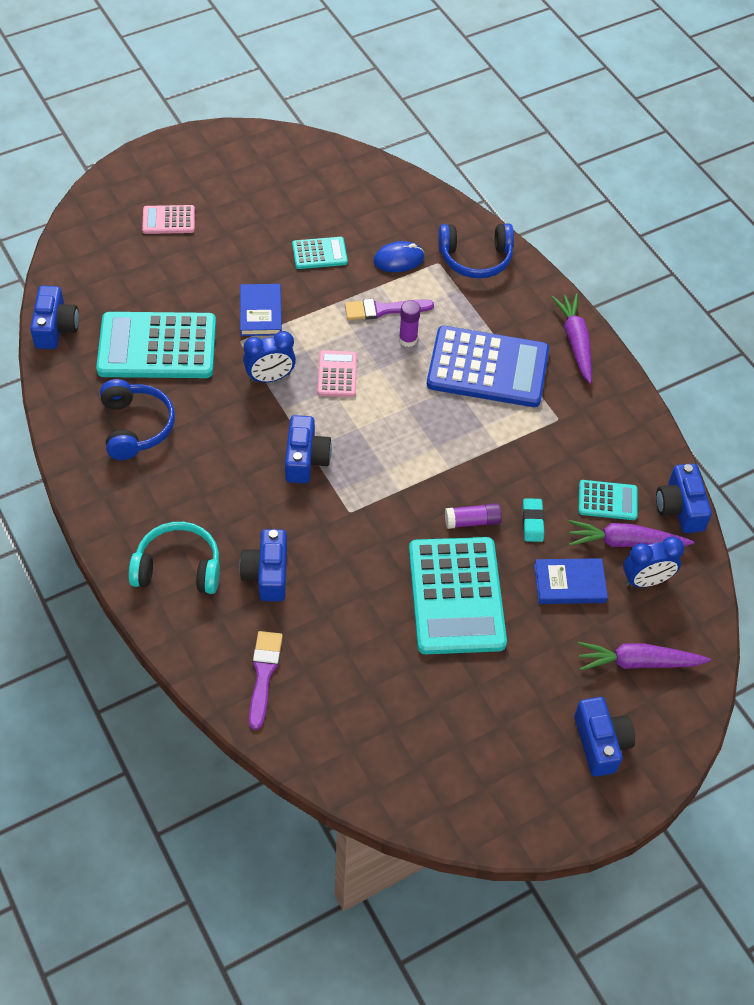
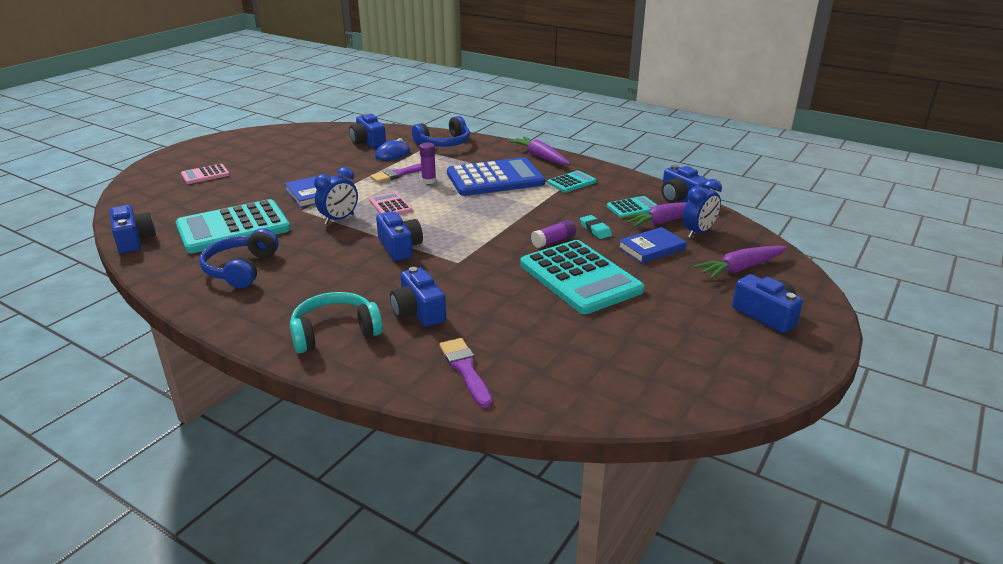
camera: 25 degrees left, 25 degrees down
(136, 426) = (241, 269): blue headphones -> blue headphones turned 135 degrees counterclockwise
(319, 253) = (334, 163): turquoise calculator -> turquoise calculator (571, 182)
(385, 217) = (368, 142): none -> blue camera

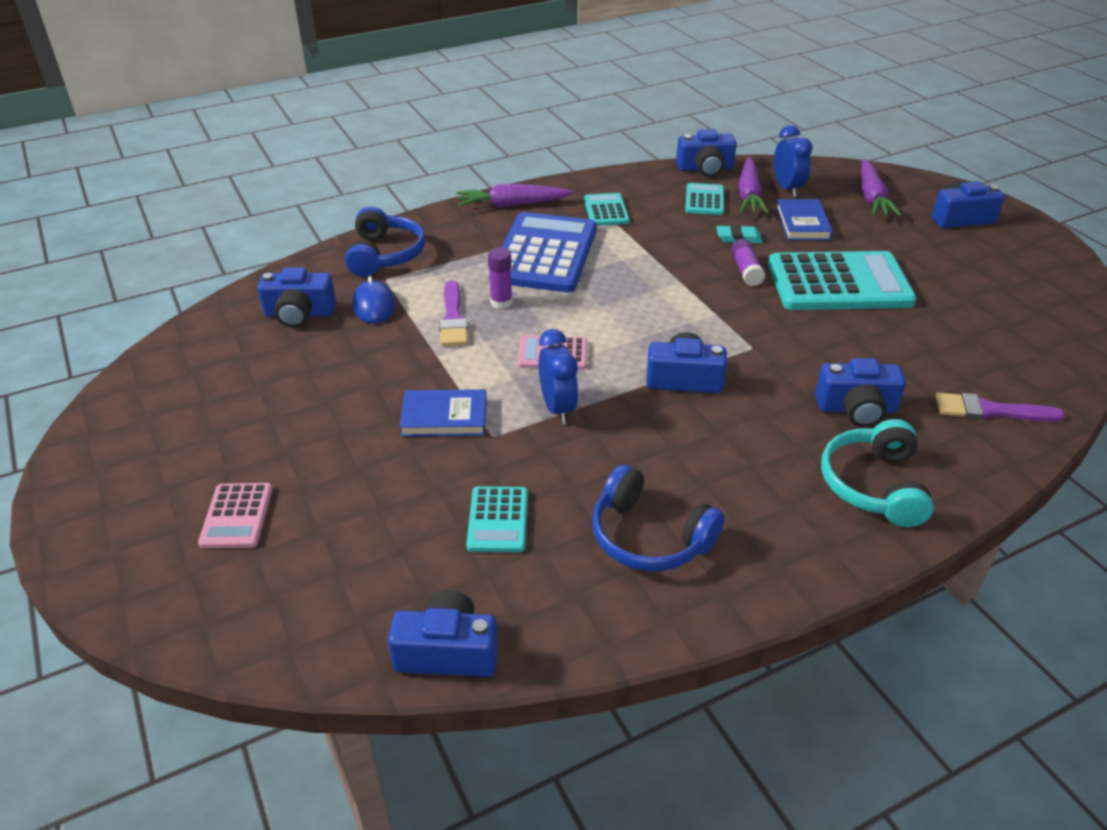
camera: 60 degrees left, 10 degrees up
(233, 228) = (498, 520): turquoise calculator -> turquoise calculator, size x0.48

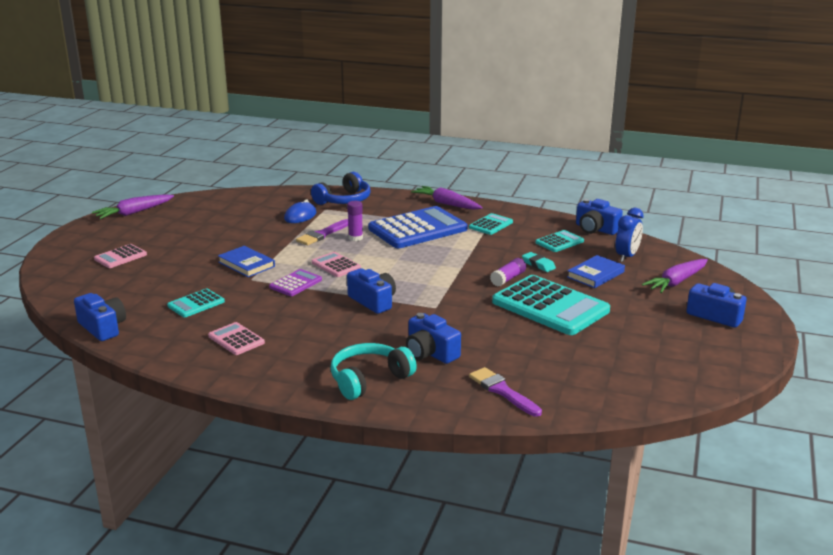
camera: 45 degrees right, 15 degrees down
(299, 314) = (266, 206): blue camera -> none
(558, 408) = (295, 283): blue clock -> purple calculator
(649, 537) = (236, 339): blue headphones -> pink calculator
(749, 195) = (593, 250): purple carrot -> purple carrot (134, 213)

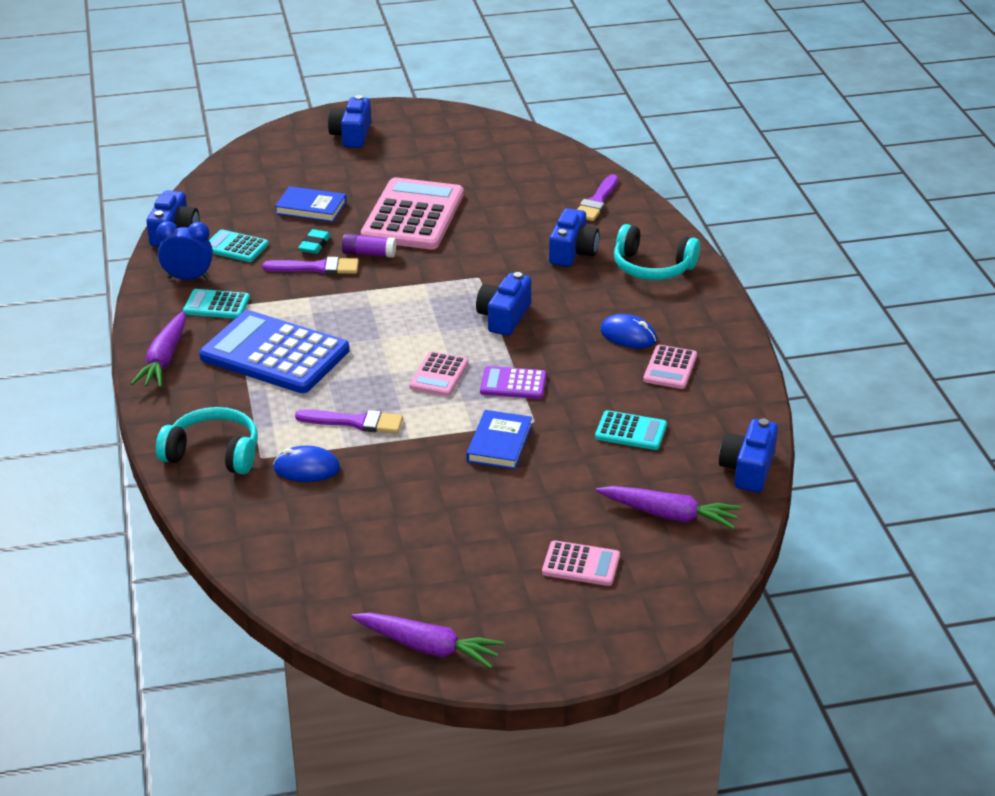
camera: 120 degrees left, 10 degrees up
(293, 337) = (628, 335): none -> blue mouse
(344, 200) = (213, 453): blue headphones -> turquoise headphones
(355, 238) = (344, 391): purple glue stick -> none
(506, 259) = (316, 268): none -> purple brush
(550, 306) = (413, 216): turquoise calculator -> pink calculator
(627, 256) = (245, 200): blue clock -> blue clock (188, 278)
(676, 282) = (290, 163): purple carrot -> purple carrot (669, 515)

